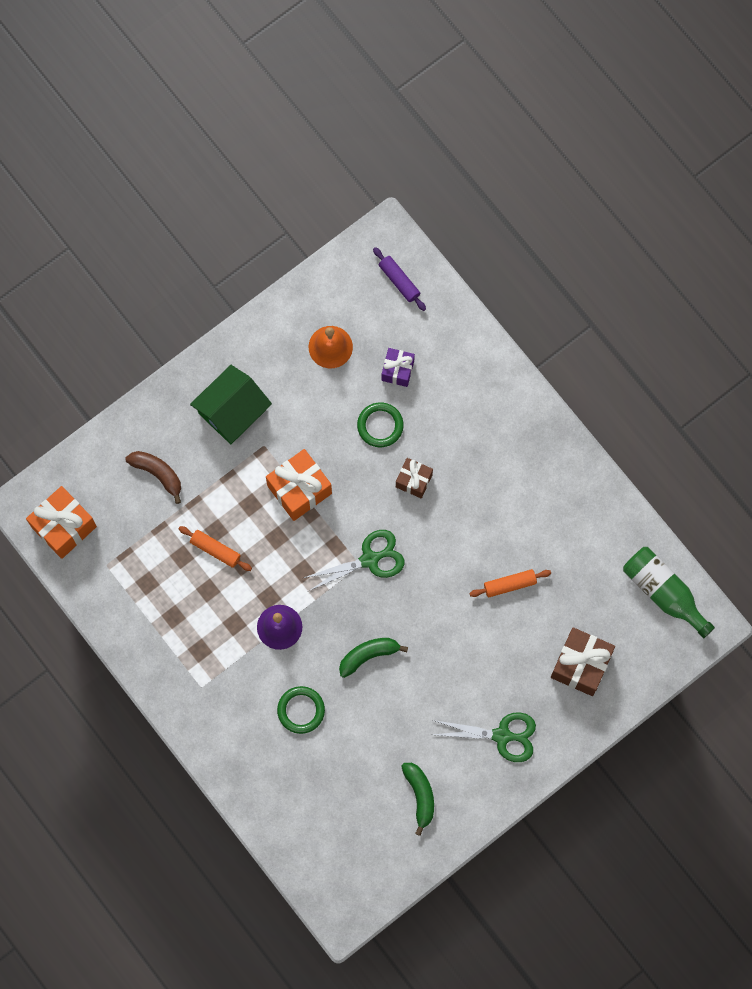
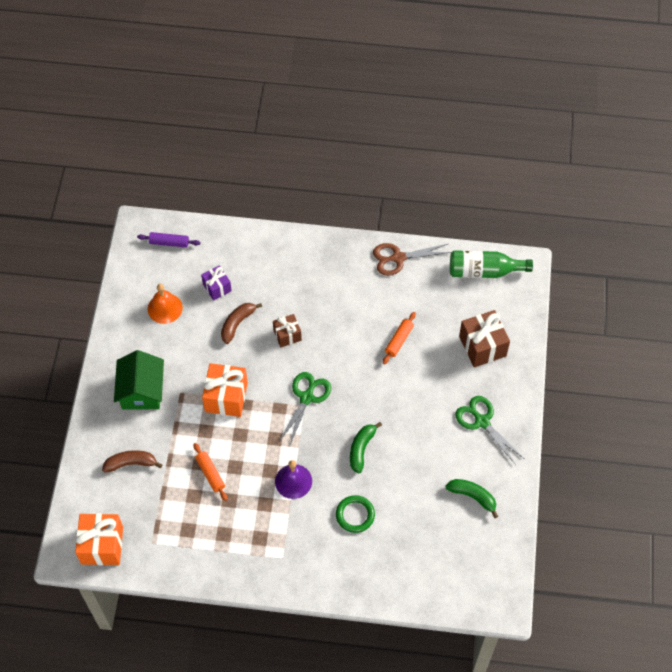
camera: 45 degrees left, 15 degrees down
(215, 550) = (210, 474): orange rolling pin -> orange rolling pin turned 75 degrees clockwise
(380, 425) = (237, 324): green ring -> brown banana
(502, 735) = (482, 421): green scissors -> green scissors turned 90 degrees counterclockwise
(596, 501) = (398, 258): none -> brown scissors

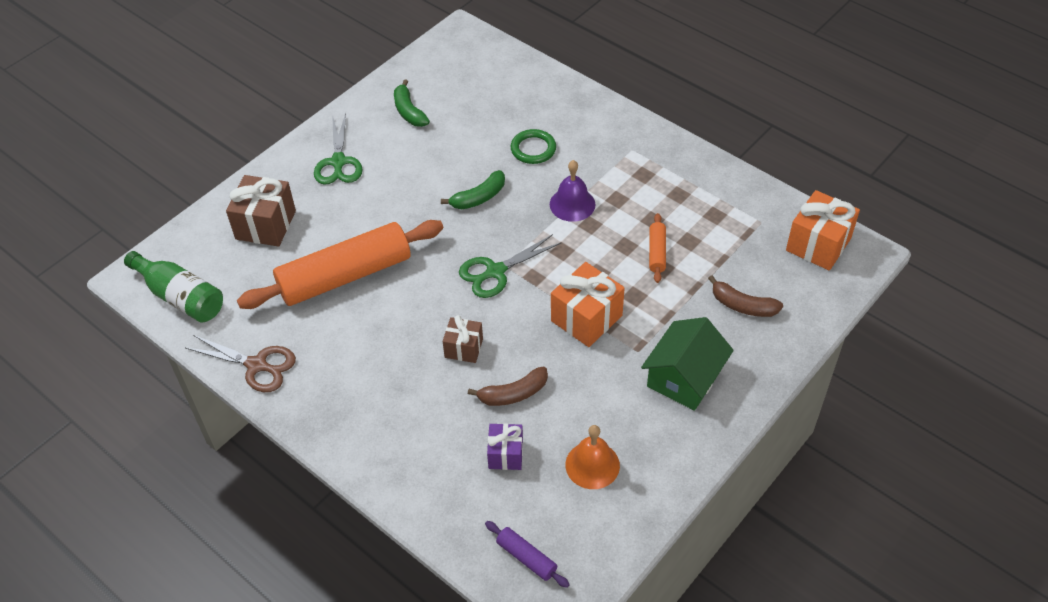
camera: 145 degrees left, 10 degrees down
(399, 340) = (345, 276): orange rolling pin -> orange rolling pin, size x2.42

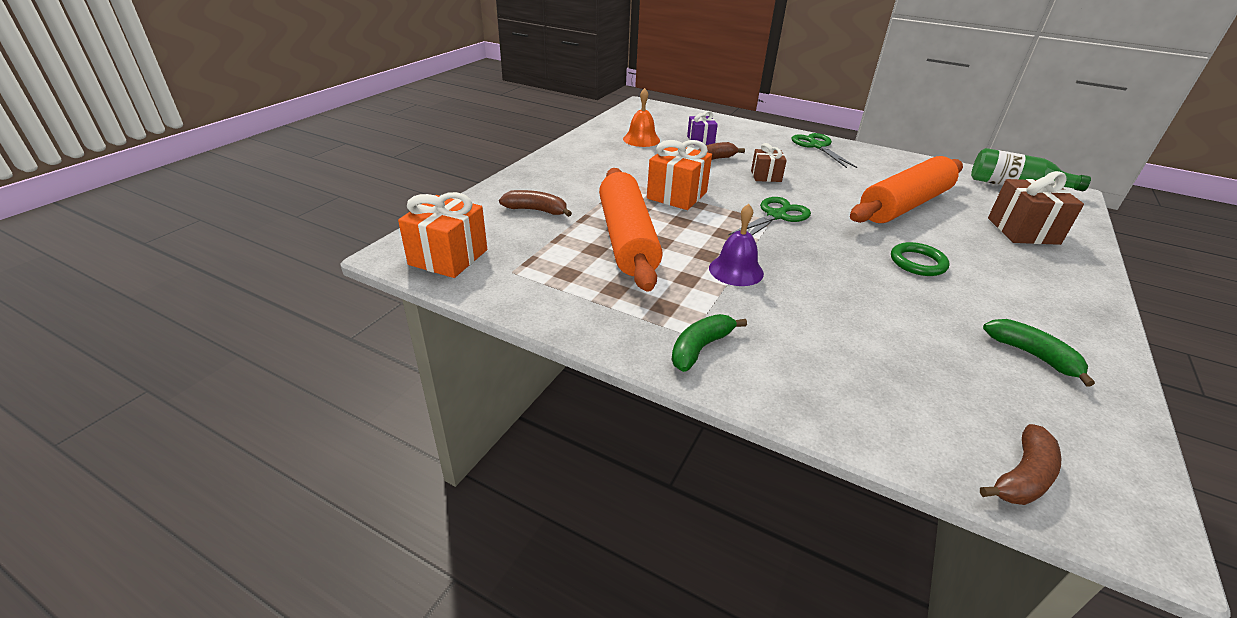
camera: 165 degrees right, 15 degrees down
(257, 365) = (906, 161): brown scissors -> none
(338, 162) = (1034, 287): green scissors -> green scissors (817, 146)
(479, 198) = (843, 268): green banana -> green banana (700, 348)
(491, 55) = (1022, 477): none -> brown banana
(526, 558) = (666, 115): purple rolling pin -> none
(533, 149) = (822, 323): green ring -> green ring (917, 262)
(657, 252) = (626, 239): orange rolling pin -> orange rolling pin, size x2.42
(684, 377) = (585, 173): green house -> none

